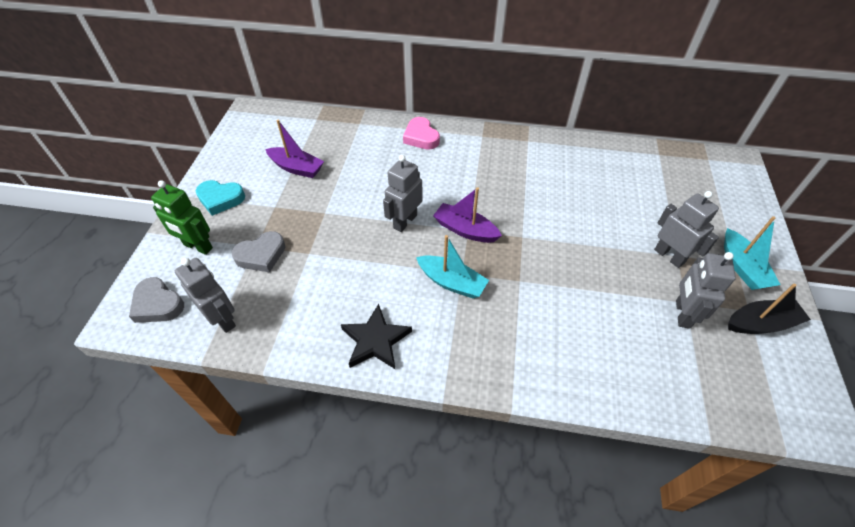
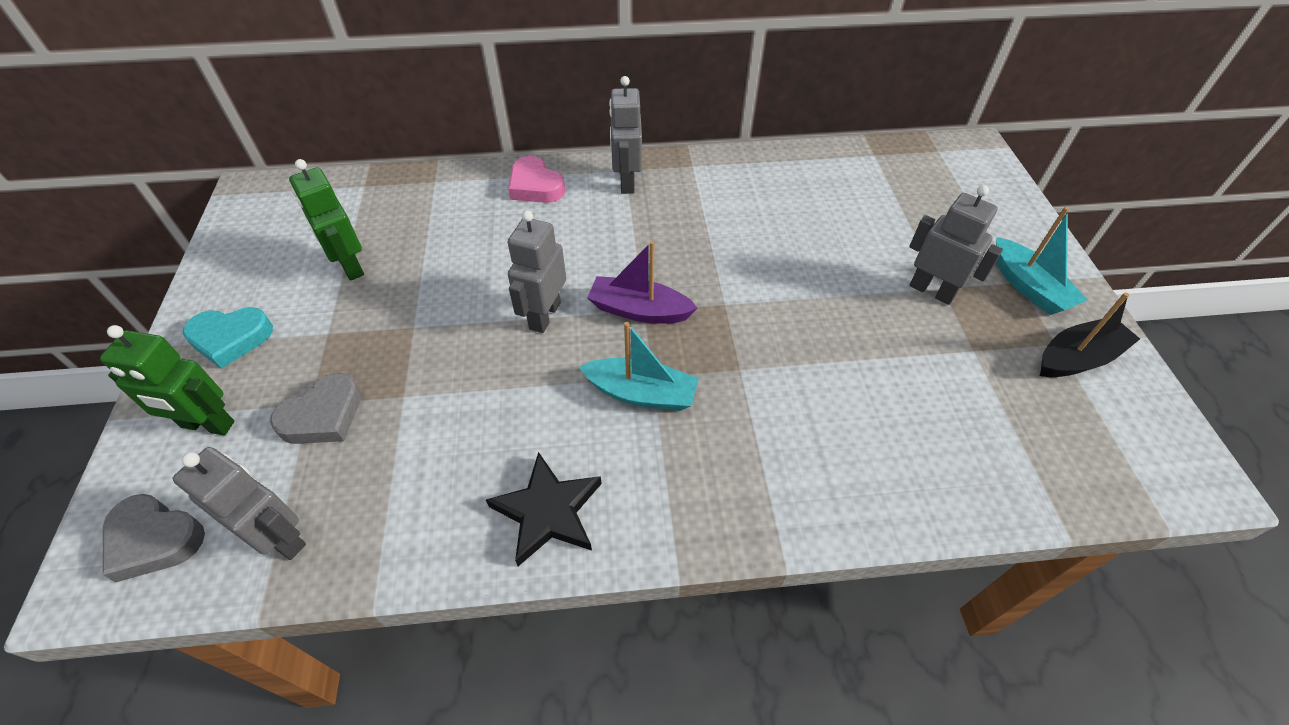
camera: 15 degrees left, 0 degrees up
(296, 168) = (350, 266): purple boat -> green robot
(682, 314) = (974, 368): grey robot -> grey robot (626, 182)

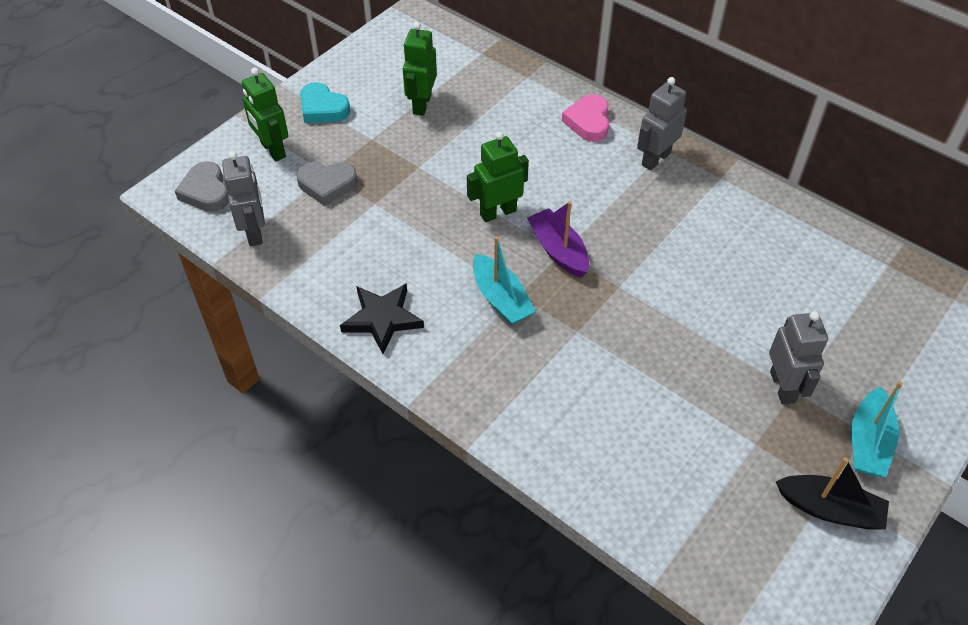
camera: 45 degrees right, 0 degrees up
(544, 315) = (498, 212): grey robot -> green robot

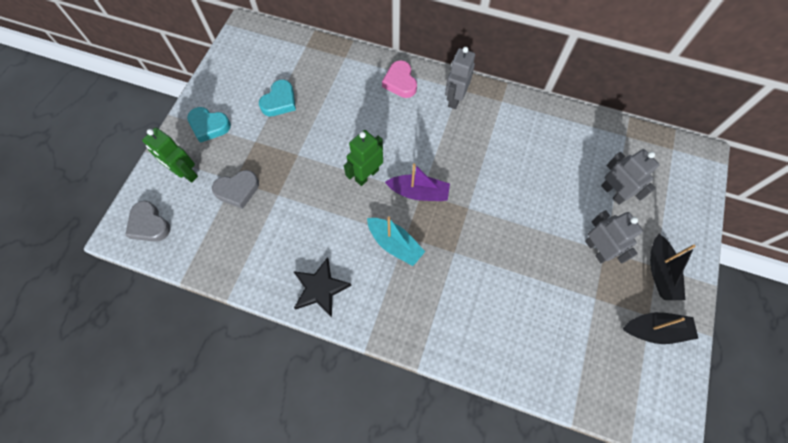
camera: 20 degrees left, 15 degrees up
(255, 232) = (200, 247): grey robot -> grey robot (613, 193)
(421, 104) = (279, 101): green robot -> turquoise heart
(558, 250) = (418, 192): purple boat -> purple boat turned 150 degrees clockwise
(868, 442) = (660, 272): turquoise boat -> black boat

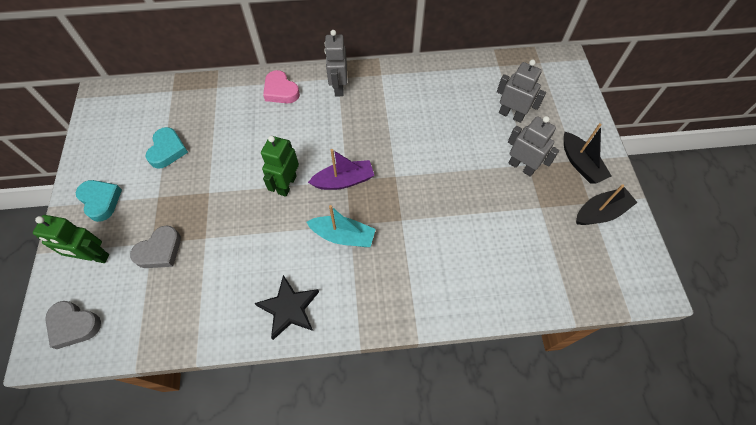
camera: 25 degrees left, 5 degrees down
(209, 126) = (101, 201): turquoise heart -> turquoise heart turned 120 degrees counterclockwise

